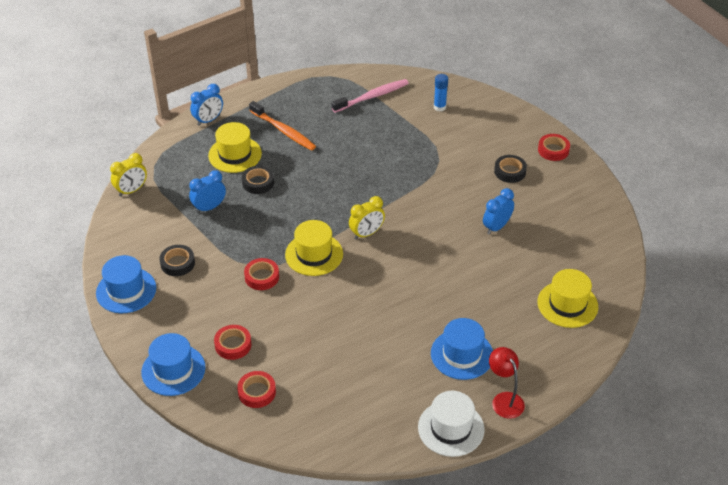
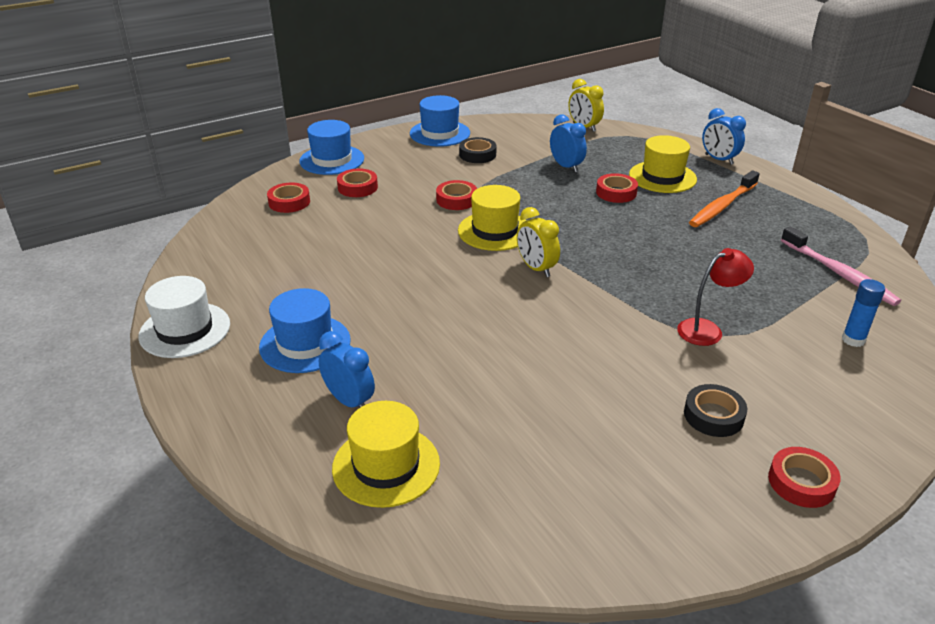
camera: 90 degrees right, 10 degrees down
(258, 182) = (616, 192): black tape -> red tape
(496, 227) = (567, 391): blue clock -> blue clock (349, 401)
(504, 399) = (212, 380): red lamp -> red lamp (707, 329)

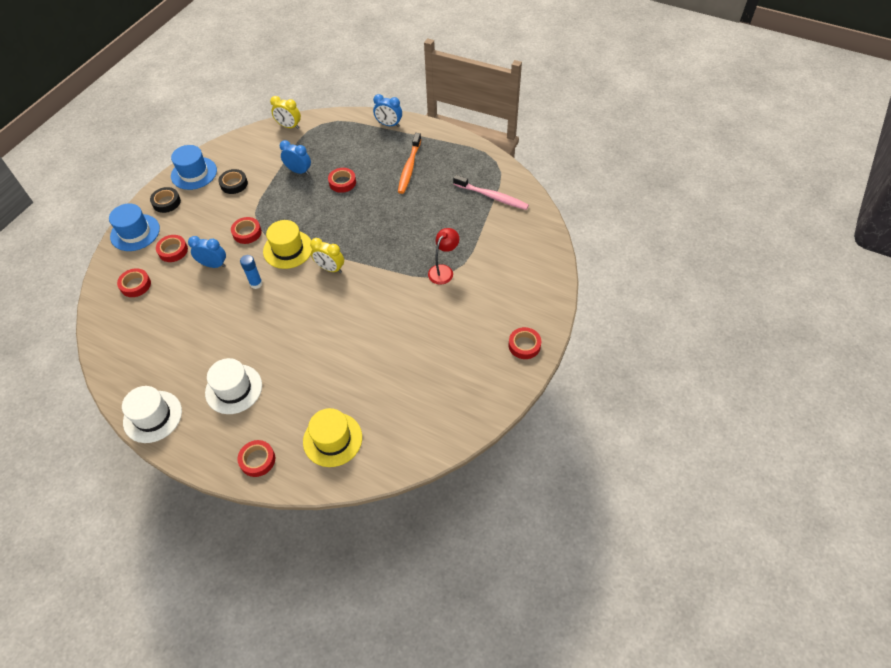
camera: 30 degrees left, 20 degrees up
(261, 440) = (257, 460): none -> red tape
(305, 344) = (234, 389): blue hat -> white hat
(349, 401) = (286, 412): blue clock -> blue clock (213, 265)
(662, 177) = (363, 156): yellow hat -> none
(713, 416) = (471, 326): black tape -> black tape (166, 202)
(853, 340) = (515, 243): blue glue stick -> blue glue stick (256, 284)

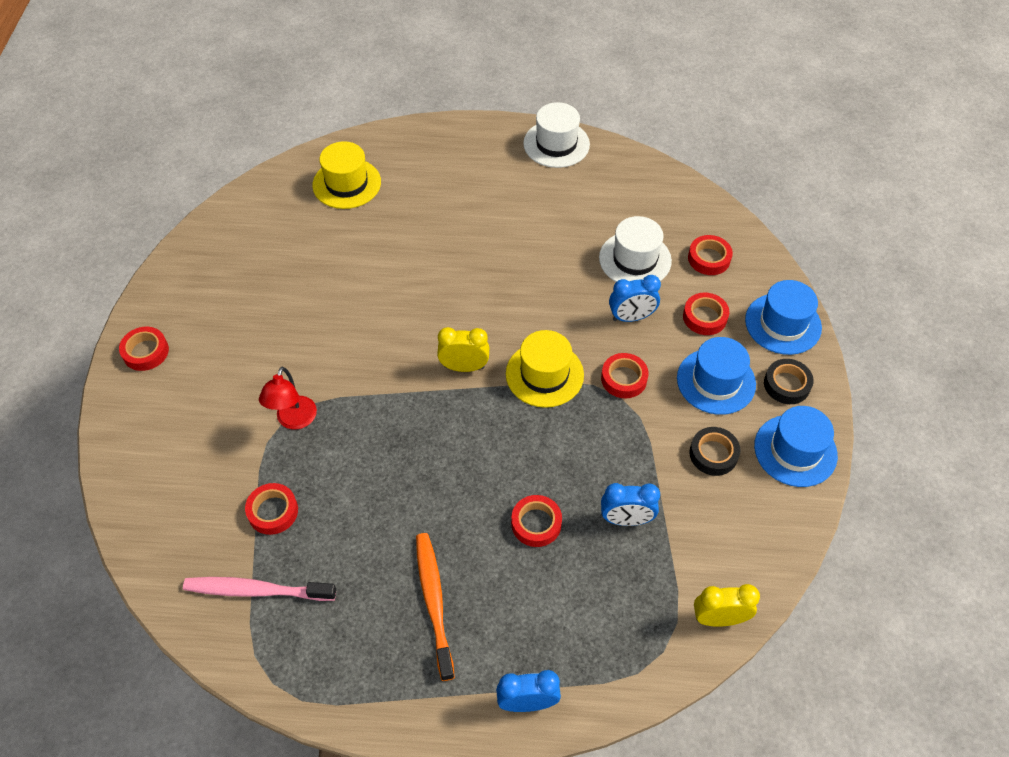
camera: 155 degrees right, 0 degrees up
(200, 215) = (716, 381): none -> blue hat
(234, 389) = (489, 193): white hat -> white hat (635, 259)
(256, 284) = (553, 312): blue glue stick -> none
(257, 460) = (416, 144): red tape -> red tape (273, 511)

